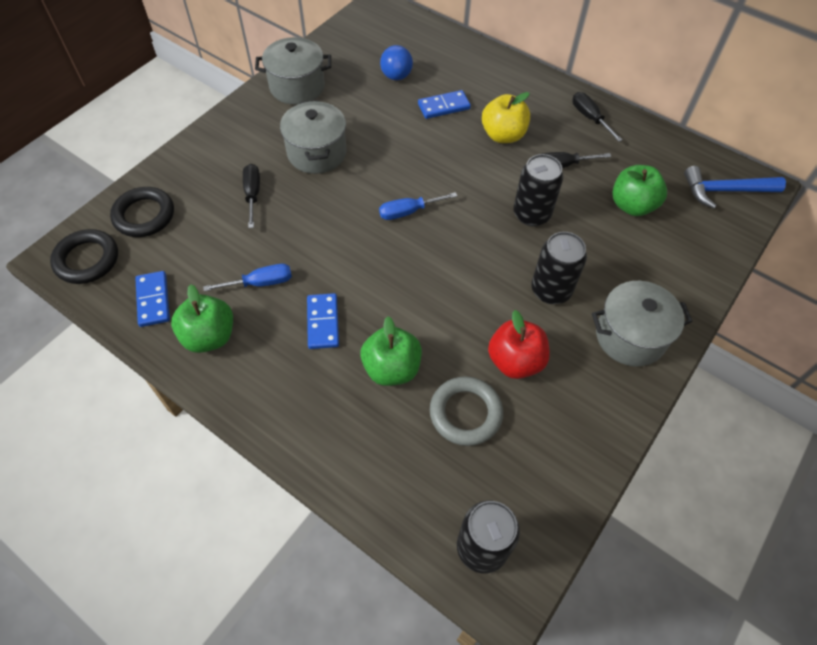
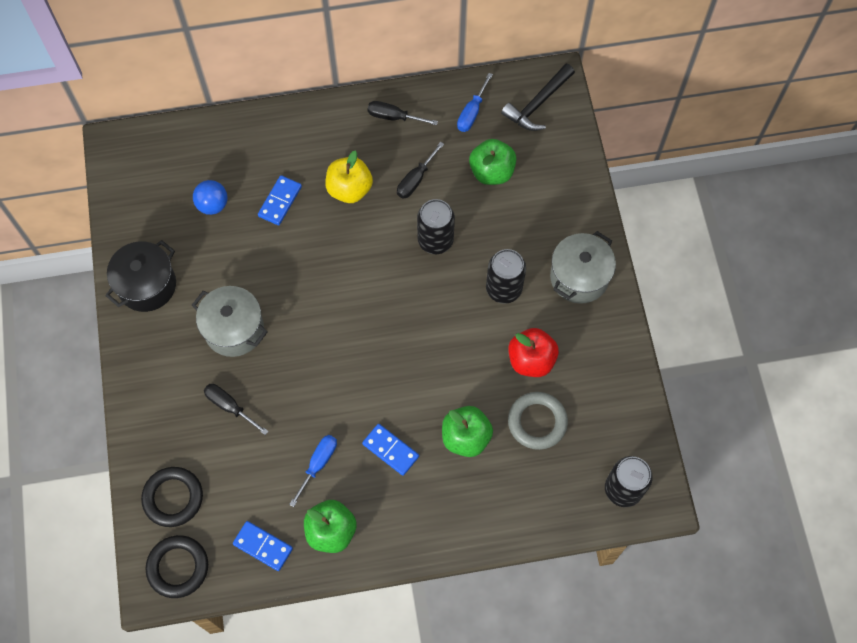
camera: 45 degrees left, 10 degrees up
(297, 87) = (147, 285): grey pot -> black pot
(408, 212) = (353, 316): blue screwdriver -> blue screwdriver (472, 112)
(725, 191) = (537, 104): blue hammer -> black hammer

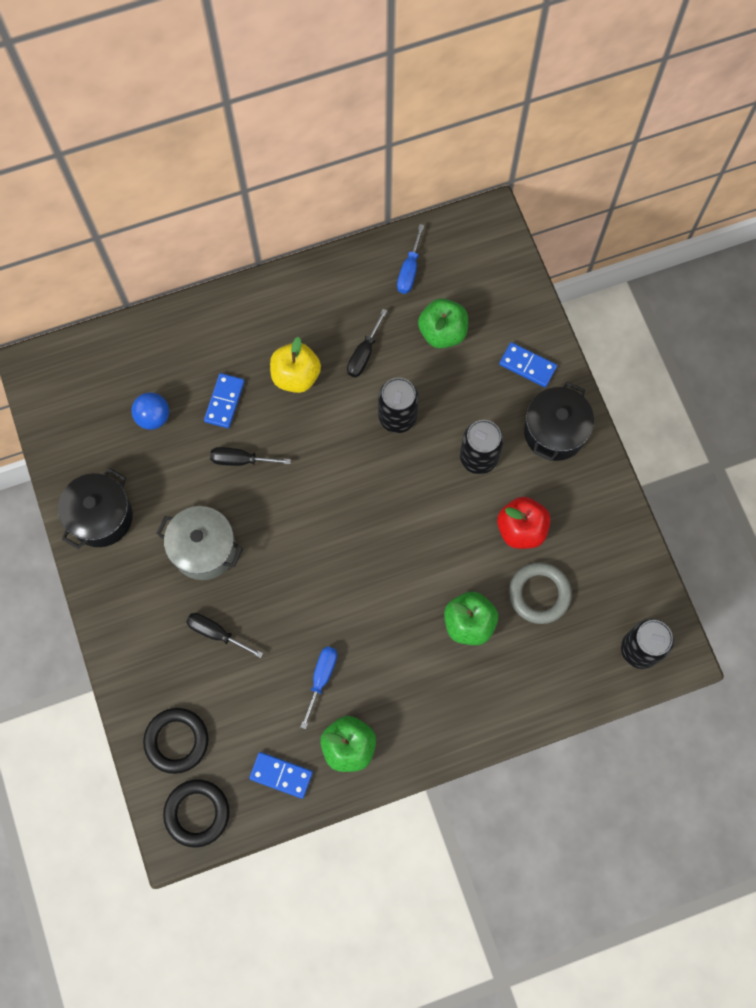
camera: 10 degrees left, 5 degrees up
(390, 450) = (393, 650): blue domino -> blue domino (527, 366)
(393, 117) = (327, 288): black screwdriver -> black screwdriver (241, 460)
(537, 104) = (477, 249): black hammer -> none
(579, 277) = (554, 432): grey pot -> black pot

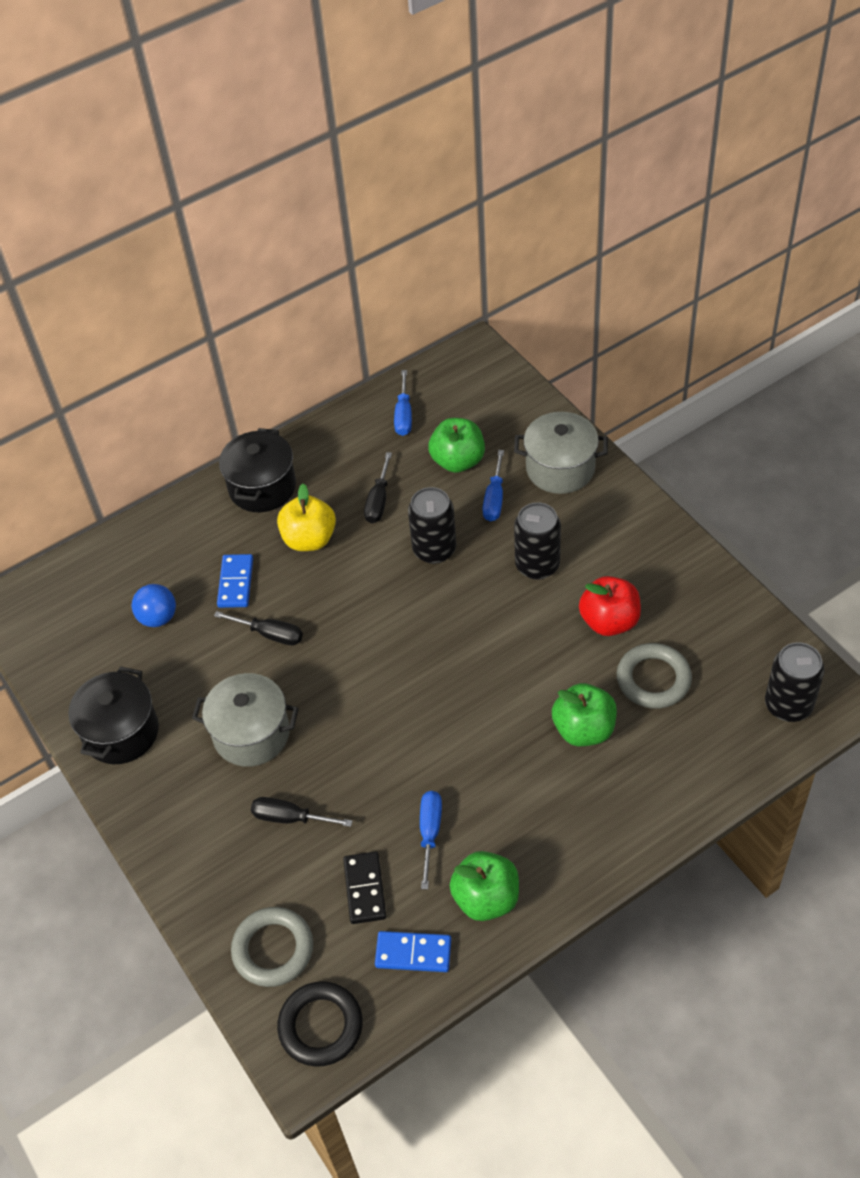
camera: 10 degrees left, 20 degrees down
(176, 741) = (273, 949): black ring -> grey ring
(241, 460) = (270, 634): black screwdriver -> black screwdriver turned 150 degrees counterclockwise
(258, 711) = (365, 889): none -> black domino
(462, 380) = (494, 498): none -> blue screwdriver
(527, 366) = (560, 468): blue domino -> grey pot
(554, 432) = (612, 521): black pot -> black pot (262, 487)

